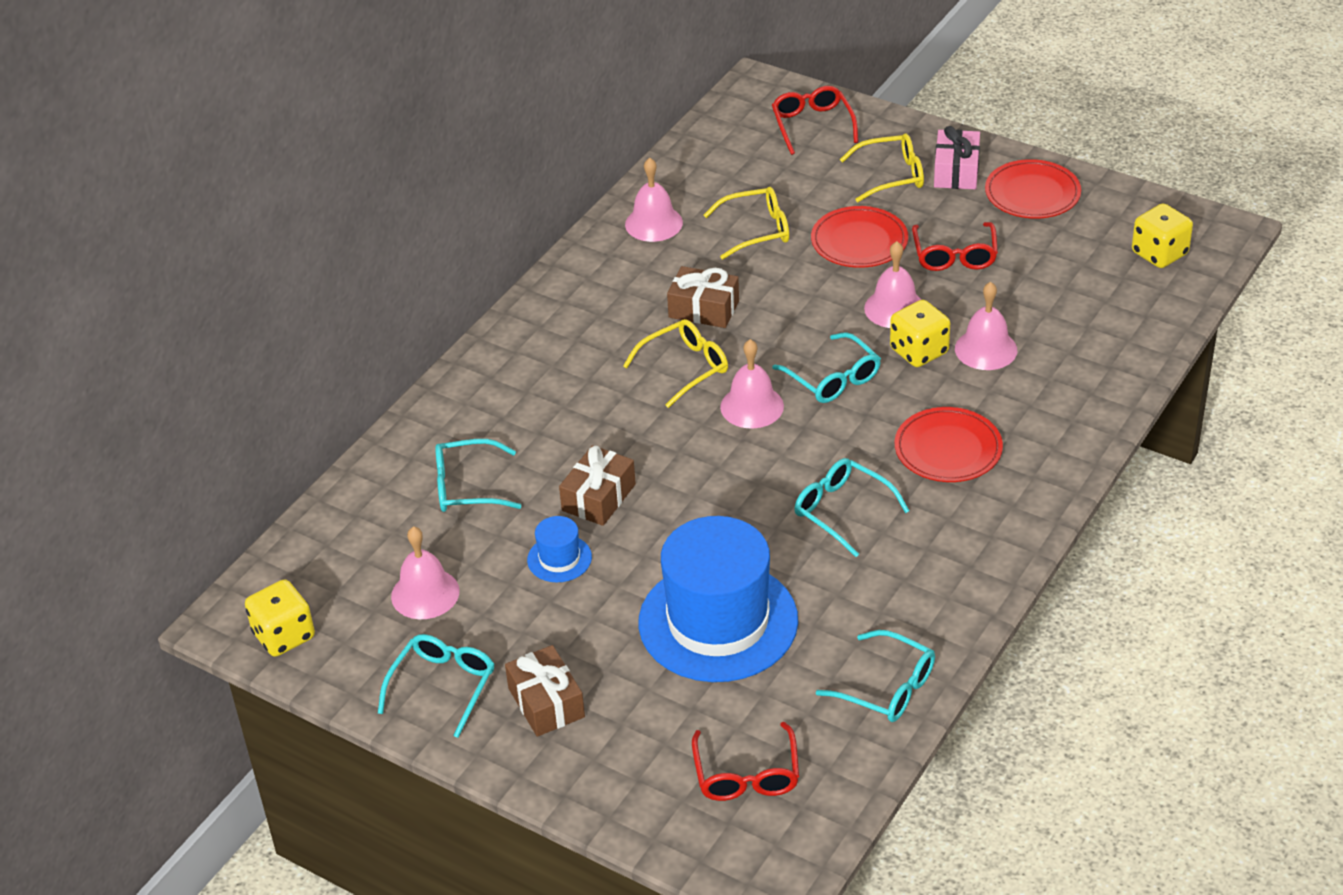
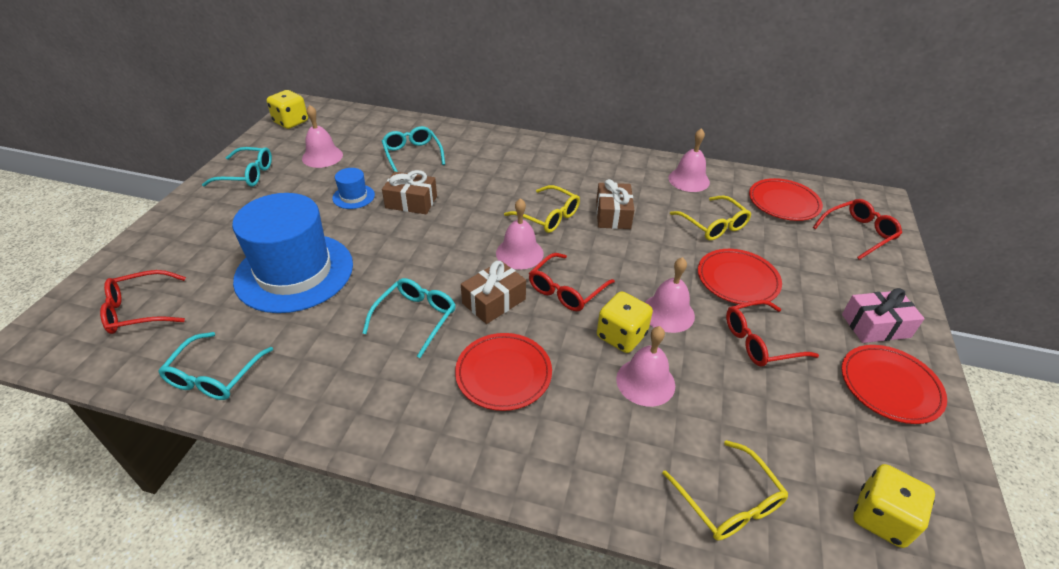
camera: 70 degrees right, 0 degrees up
(546, 702) = (227, 213): brown gift -> brown gift (494, 301)
(734, 160) = (783, 203): none -> red plate
(832, 378) = (566, 289): turquoise glasses -> red glasses
(890, 176) = (834, 285): yellow glasses -> yellow glasses (728, 501)

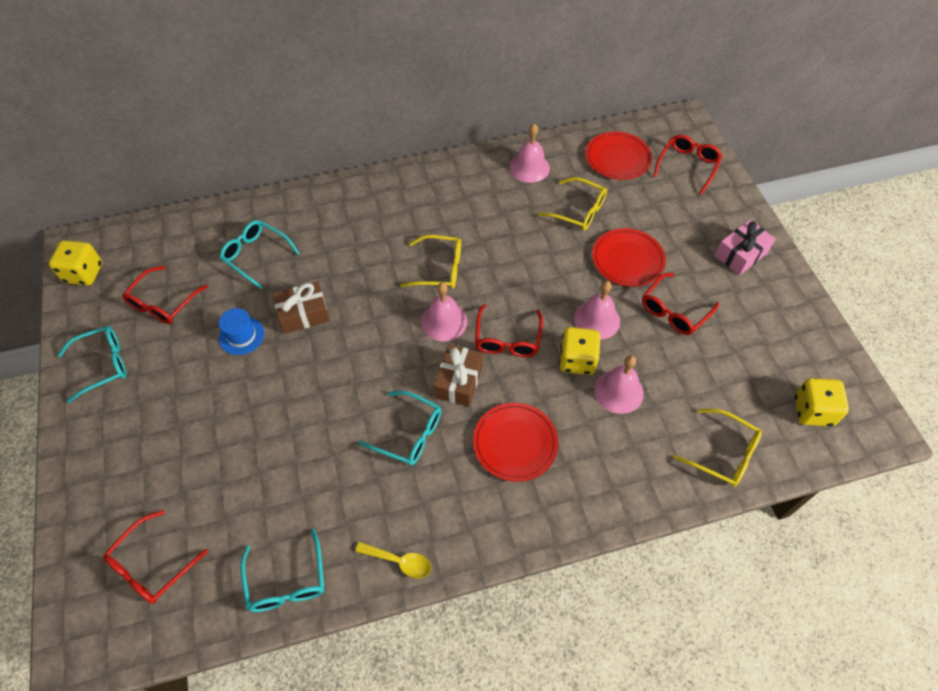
camera: 30 degrees left, 15 degrees up
(294, 272) = (261, 447): blue hat -> none
(314, 413) = (399, 561): none -> yellow spoon
(322, 156) = (163, 302): pink bell -> red glasses
(415, 319) = (408, 433): turquoise glasses -> turquoise glasses turned 120 degrees clockwise
(613, 215) = (492, 239): brown gift -> none
(890, 386) = (773, 304): red plate -> none

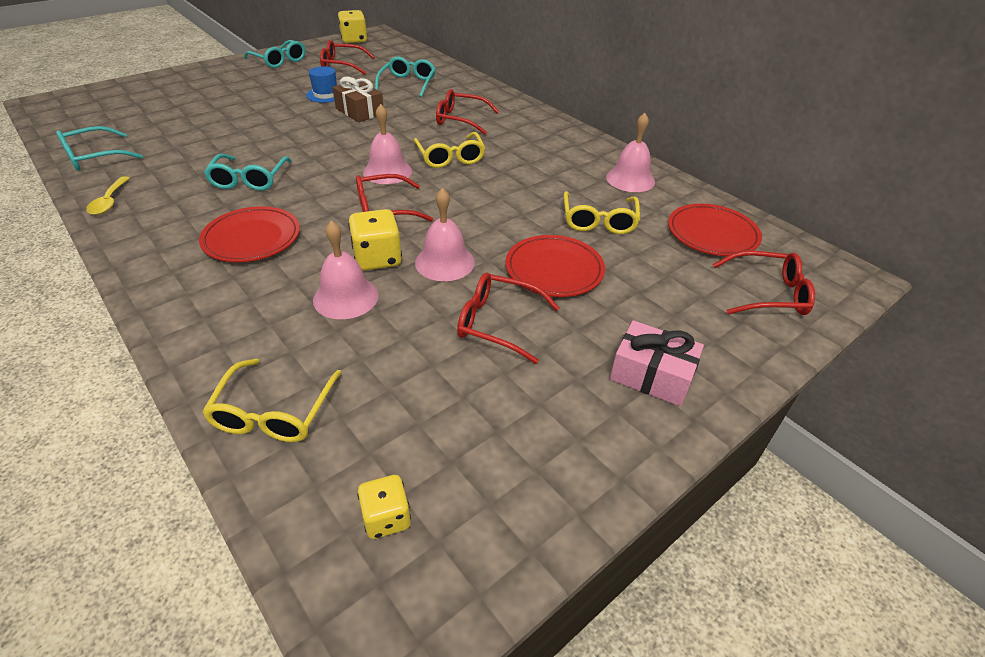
camera: 65 degrees right, 15 degrees down
(152, 565) = (113, 109): red glasses -> red glasses (461, 120)
(459, 381) = (318, 193): brown gift -> none
(812, 411) = (386, 518): yellow dice -> yellow dice, size x0.64

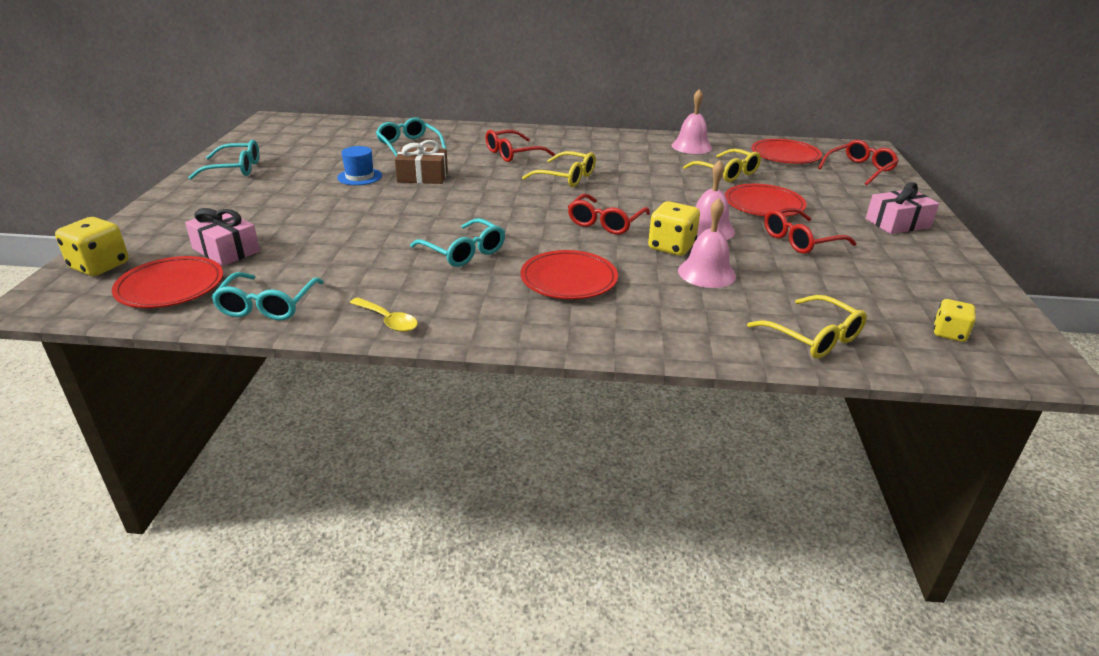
camera: 45 degrees left, 10 degrees down
(92, 122) = (170, 287): none -> red plate
(158, 112) = (226, 250): none -> pink gift
(343, 65) = (312, 152): red glasses -> none
(354, 40) = (266, 131): yellow dice -> yellow dice (100, 266)
(387, 171) = (549, 202): pink bell -> none

